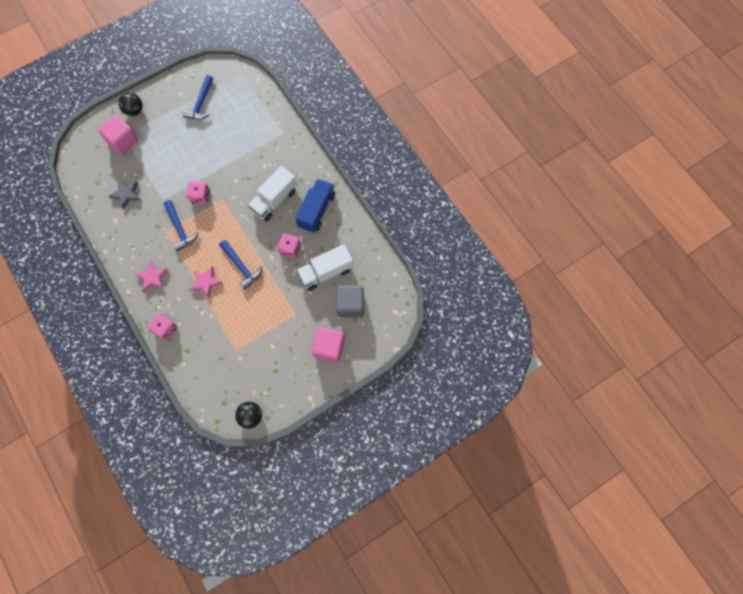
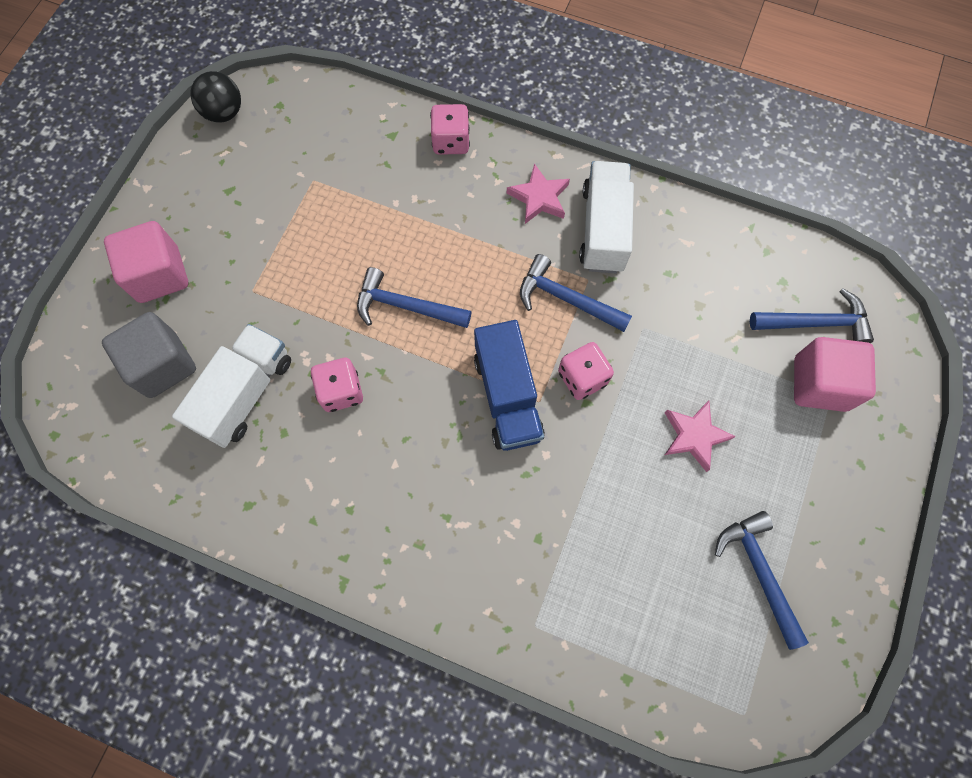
camera: 145 degrees right, 0 degrees up
(102, 161) = (815, 323): none -> blue hammer
(126, 194) = (713, 295): grey star -> none
(134, 111) = (865, 459): black ball -> none
(206, 282) = (446, 245): pink star -> pink star (694, 436)
(274, 200) = (440, 465): white truck -> white truck (603, 229)
(316, 210) = (342, 500): blue truck -> blue truck (507, 396)

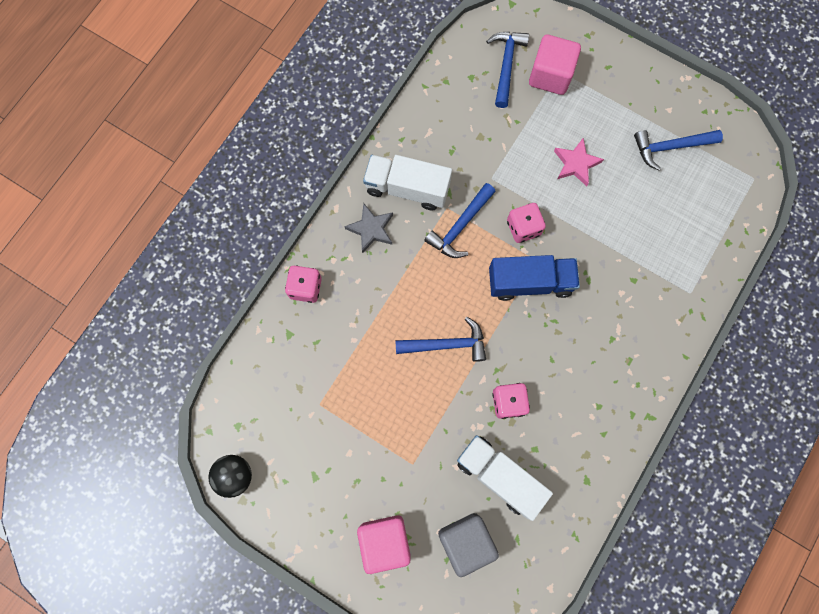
camera: 80 degrees left, 5 degrees up
(406, 306) = (446, 344): blue hammer -> blue hammer turned 120 degrees counterclockwise
(539, 198) = (371, 229): pink star -> grey star

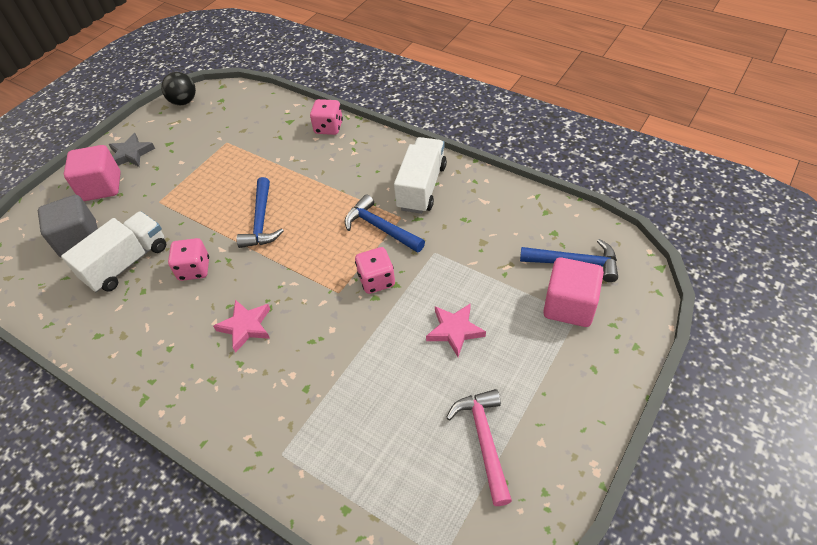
camera: 95 degrees right, 25 degrees down
(371, 229) = (380, 164): grey star -> grey star (131, 154)
(530, 282) = (315, 286): blue truck -> none
(575, 339) = (246, 327): none -> pink star
(670, 147) = (484, 440): blue hammer -> pink hammer

